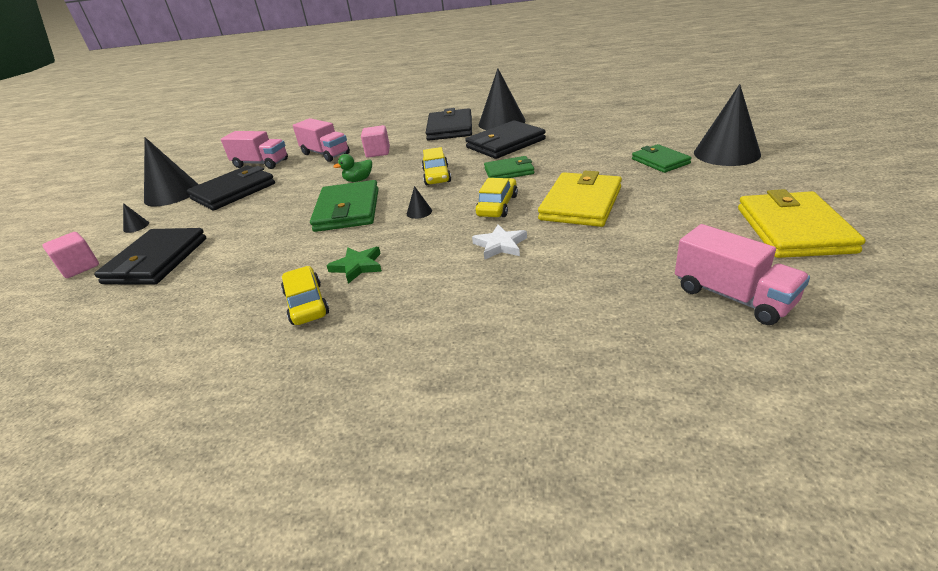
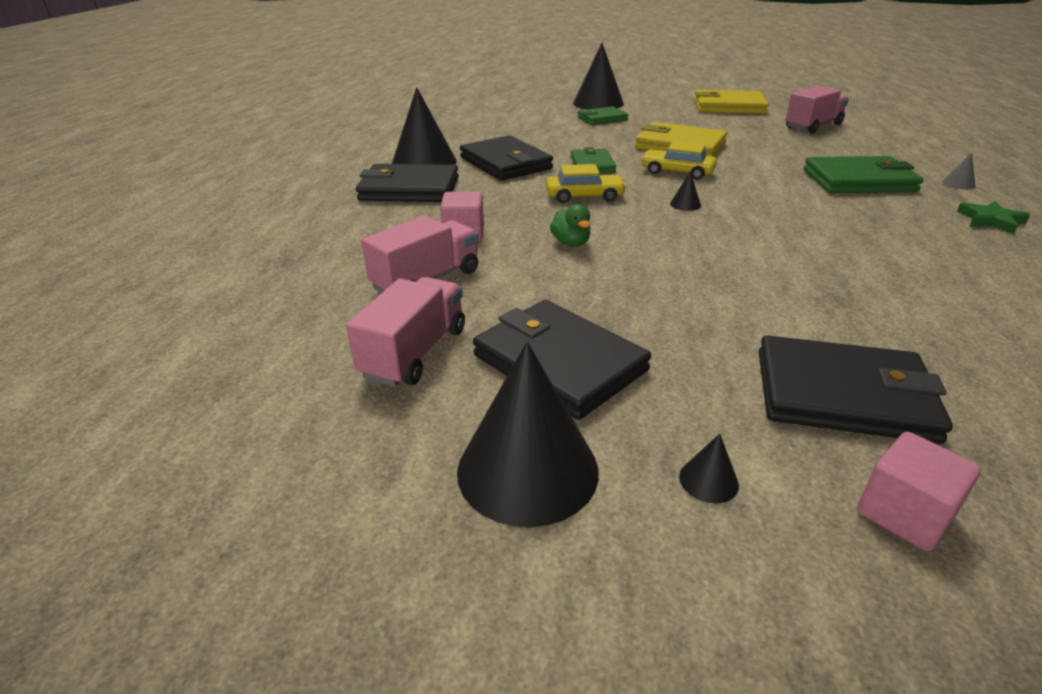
camera: 90 degrees left, 0 degrees up
(307, 303) = (891, 250): yellow car -> none
(347, 210) = (672, 244): green wallet -> green wallet (859, 181)
(357, 266) = (811, 230): green star -> green star (990, 220)
(483, 399) = (958, 184): none -> grey cone
(500, 245) = (757, 173): white star -> none

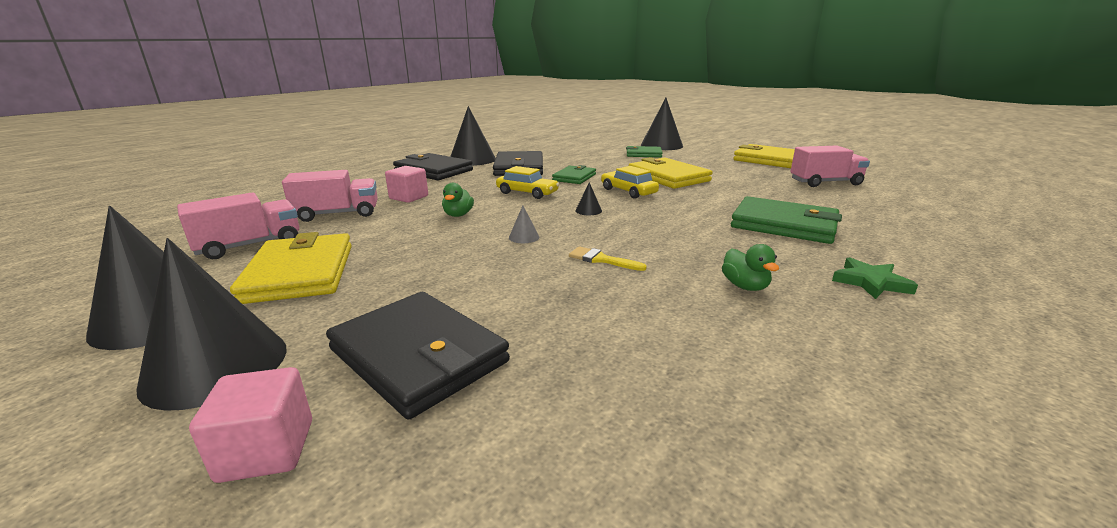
camera: 30 degrees right, 10 degrees down
(559, 363) = (300, 273): black wallet -> yellow wallet
(708, 480) = (216, 366): black cone -> black cone, size x2.49
(796, 255) = (601, 259): none -> yellow brush
(931, 249) = (745, 286): none -> green duck
(958, 184) = (898, 247): grey cone -> grey cone (524, 237)

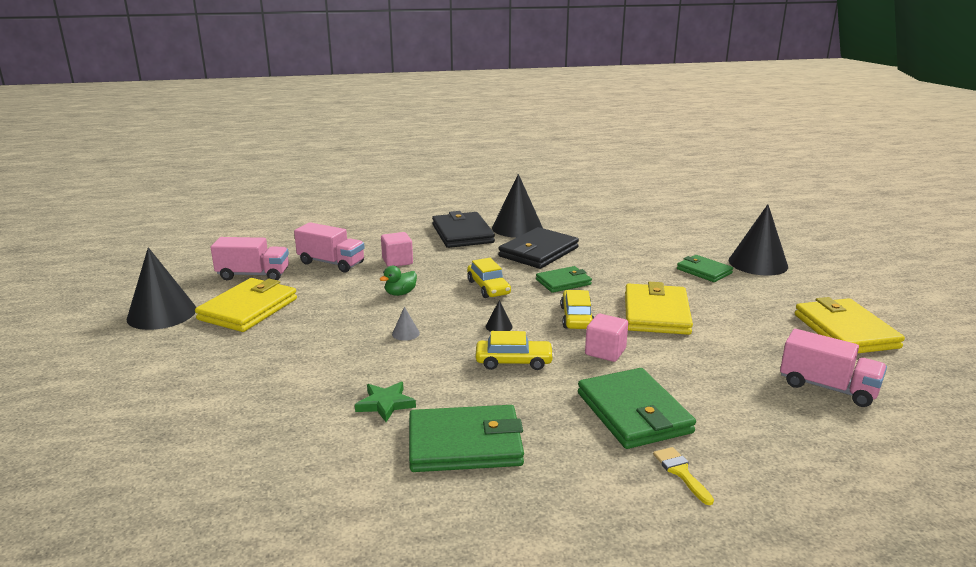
camera: 40 degrees right, 0 degrees up
(216, 366) = (150, 354): black cone -> none
(267, 450) = (120, 405): pink cube -> pink cube (605, 352)
(418, 356) = (222, 391): black wallet -> none
(601, 259) = (417, 376): yellow brush -> yellow brush (681, 472)
(649, 226) = (514, 362): none -> yellow car
(745, 286) = (465, 444): green duck -> green wallet
(870, 282) = (566, 492): green star -> green star (385, 404)

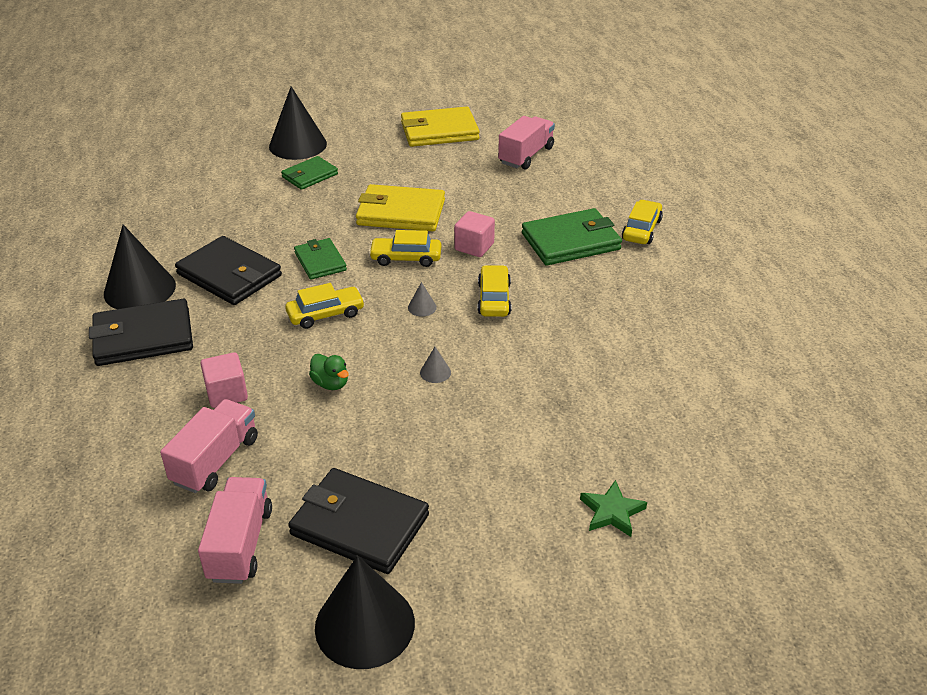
camera: 90 degrees left, 15 degrees up
(248, 309) = (359, 524): yellow wallet -> black wallet
(385, 404) = (575, 376): green star -> green star (612, 512)
(465, 444) = (628, 326): green wallet -> none
(499, 326) = (422, 307): black cone -> grey cone
(681, 472) = (641, 230): yellow brush -> yellow car

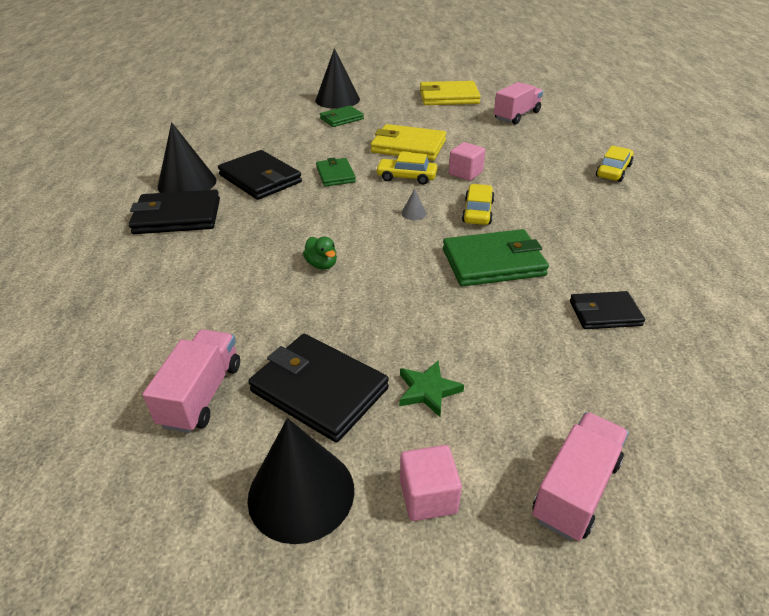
camera: 10 degrees right, 0 degrees up
(215, 460) = (203, 317): pink truck -> pink truck (575, 489)
(227, 393) = (231, 264): pink cube -> pink cube (428, 496)
(325, 314) = (330, 212): yellow car -> none
(435, 372) = (416, 264): grey cone -> none
(571, 241) = (550, 175): green wallet -> green wallet (493, 262)
(612, 512) = (576, 407): green star -> green star (428, 390)
(635, 410) = (604, 313): none -> black wallet

